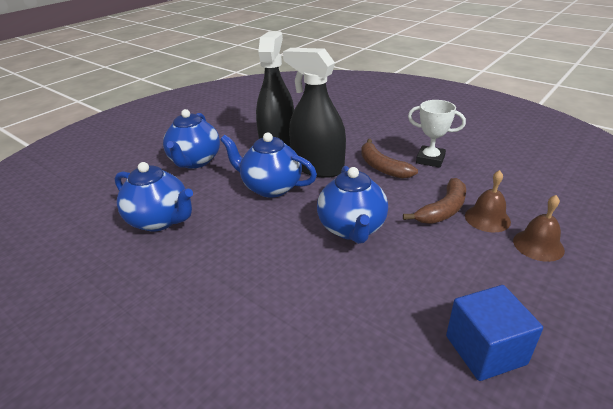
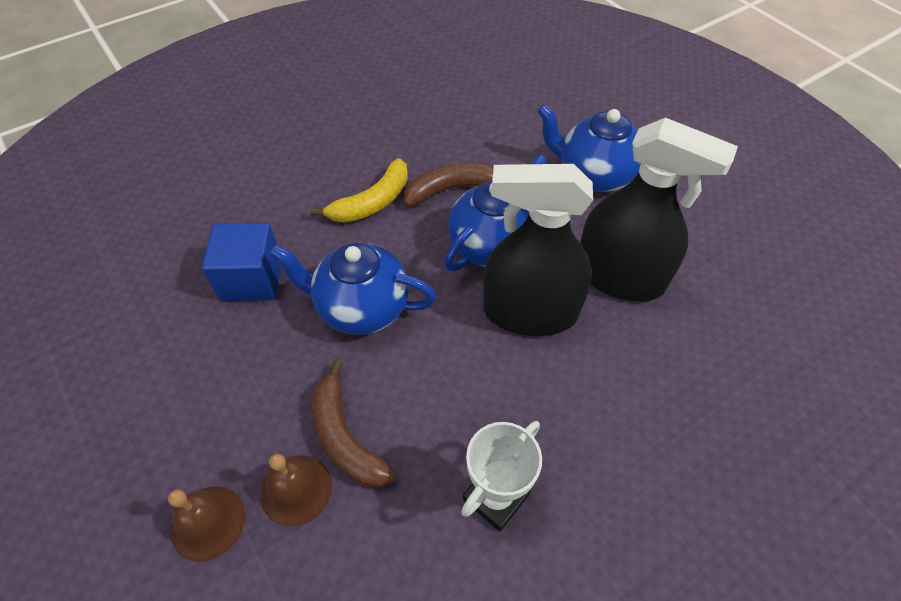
camera: 105 degrees right, 20 degrees up
(160, 220) = (464, 139): blue teapot -> none
(246, 251) = (372, 202): none -> yellow banana
(317, 167) = (530, 312): black spray bottle -> black spray bottle turned 135 degrees counterclockwise
(382, 167) = (498, 403): brown banana -> brown banana (452, 189)
(485, 350) = (125, 356): blue cube -> blue cube (251, 279)

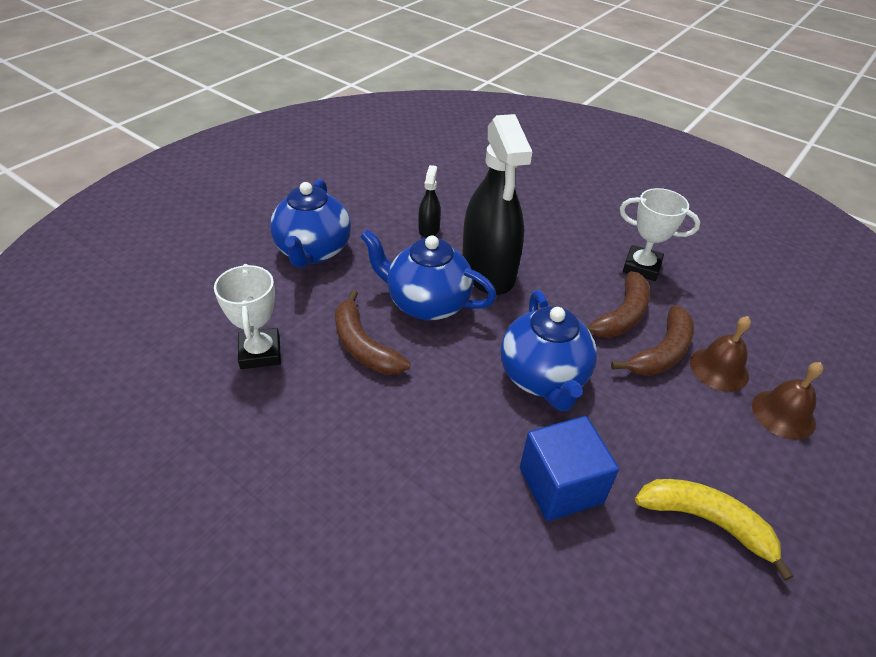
camera: 110 degrees left, 10 degrees down
(372, 202) = (405, 409): yellow banana -> yellow banana (706, 521)
(415, 422) = (621, 316): none -> brown banana
(467, 129) = (260, 352): none -> white trophy
(619, 276) = (429, 229): black spray bottle -> black spray bottle, size x0.43

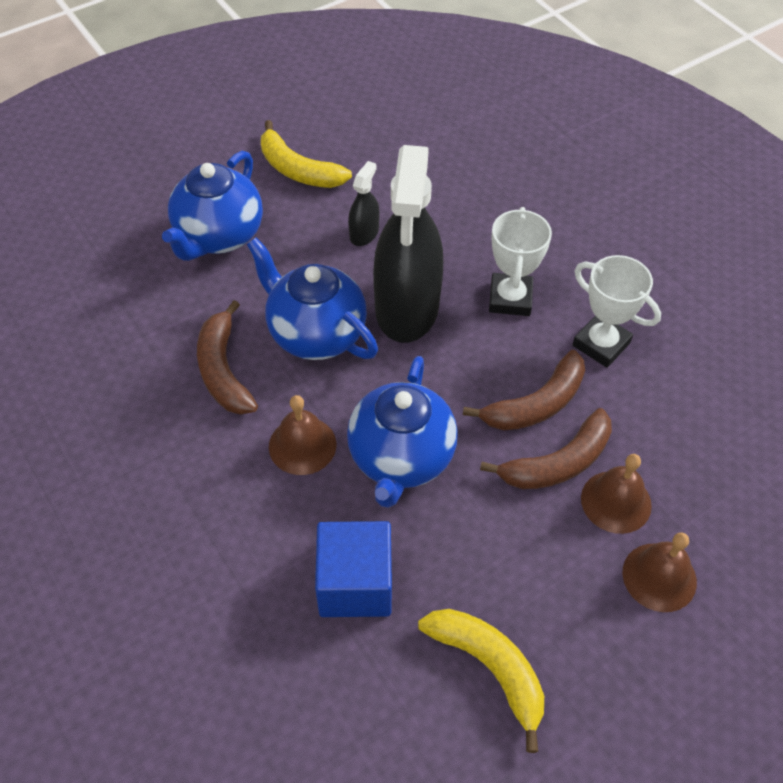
camera: 20 degrees right, 10 degrees up
(260, 352) = (115, 352): white trophy -> white trophy (510, 299)
(356, 197) = (298, 170): none -> yellow banana
(458, 387) = (302, 445): none -> brown bell

